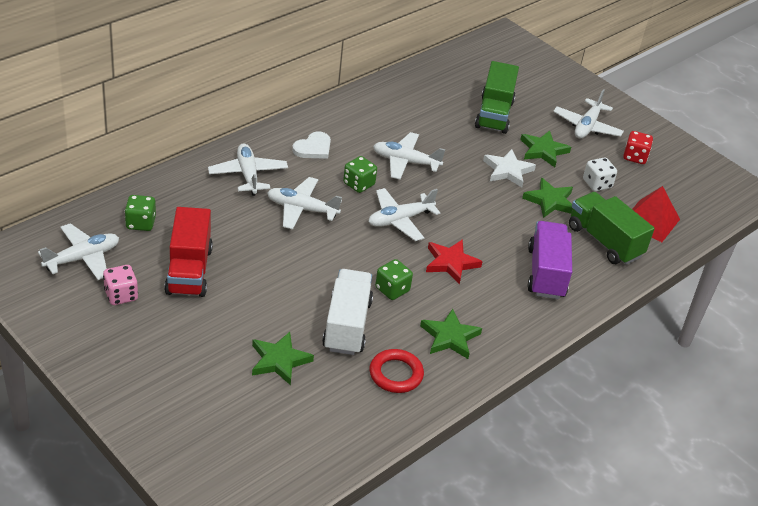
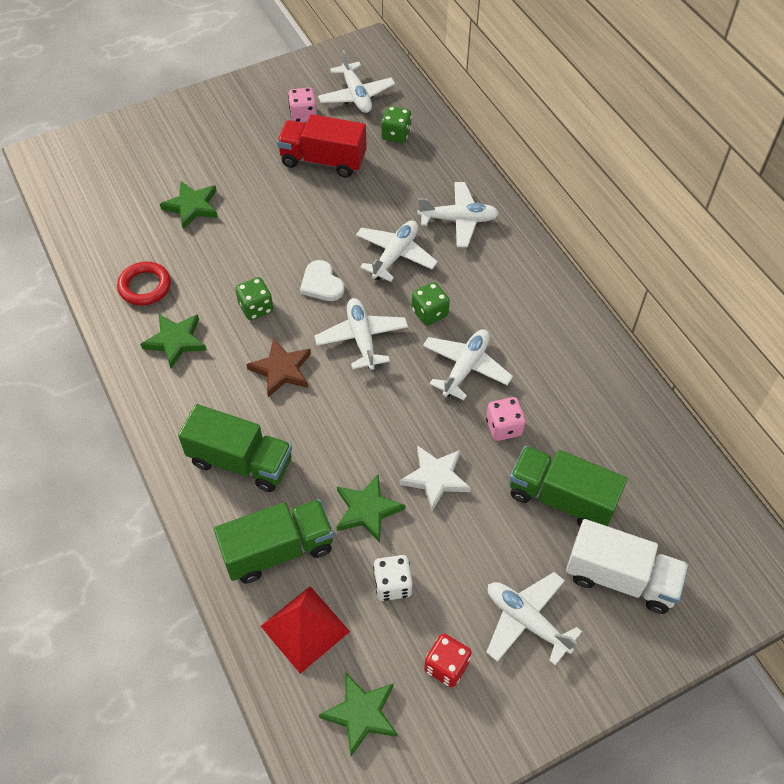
camera: 110 degrees right, 15 degrees up
(313, 148) = (500, 283): white heart -> white heart (321, 283)
(347, 325) = (218, 262): white truck -> white truck (620, 578)
(450, 141) = (503, 427): none -> pink dice
(451, 263) = (281, 370): red star -> brown star
(543, 151) = (473, 537): green star -> green star (361, 714)
(546, 273) = (240, 461): purple truck -> green truck

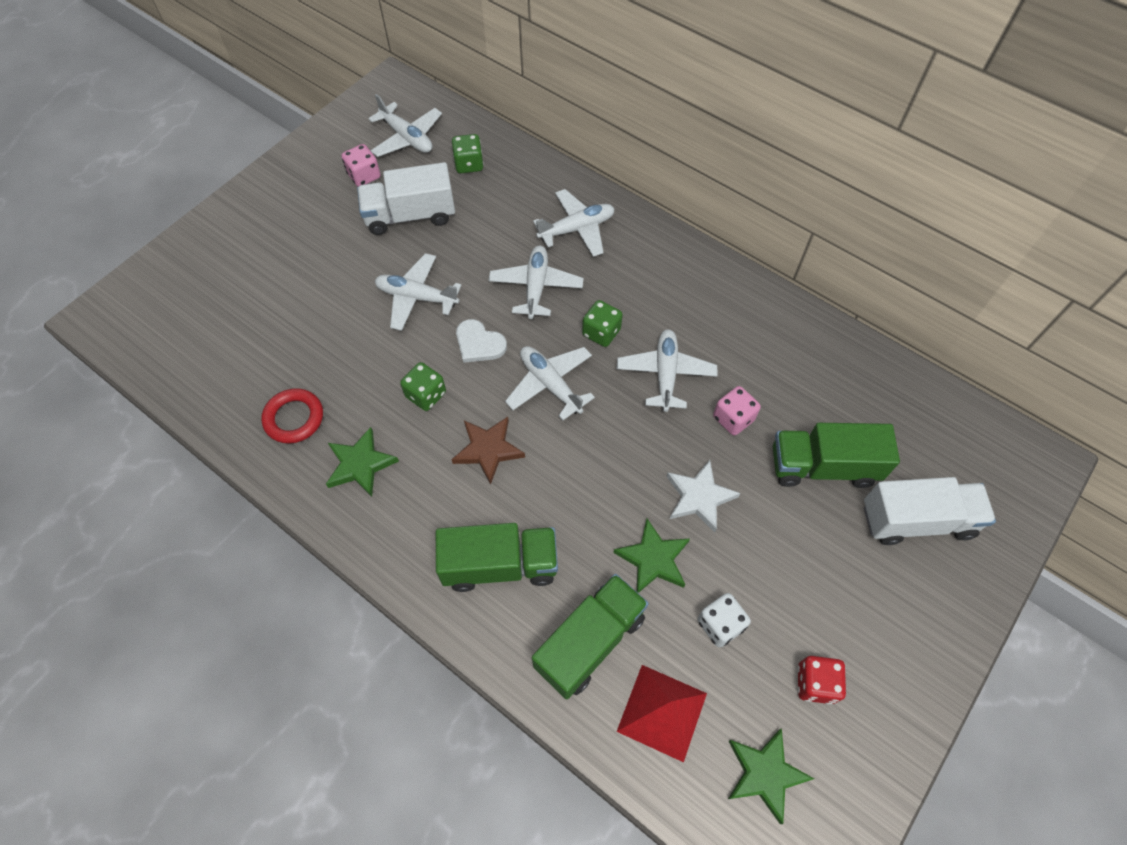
camera: 25 degrees left, 5 degrees up
(192, 206) = (298, 312): green star -> none
(323, 160) = (410, 216): red truck -> white truck
(526, 621) = (860, 602): white plane -> white plane (417, 297)

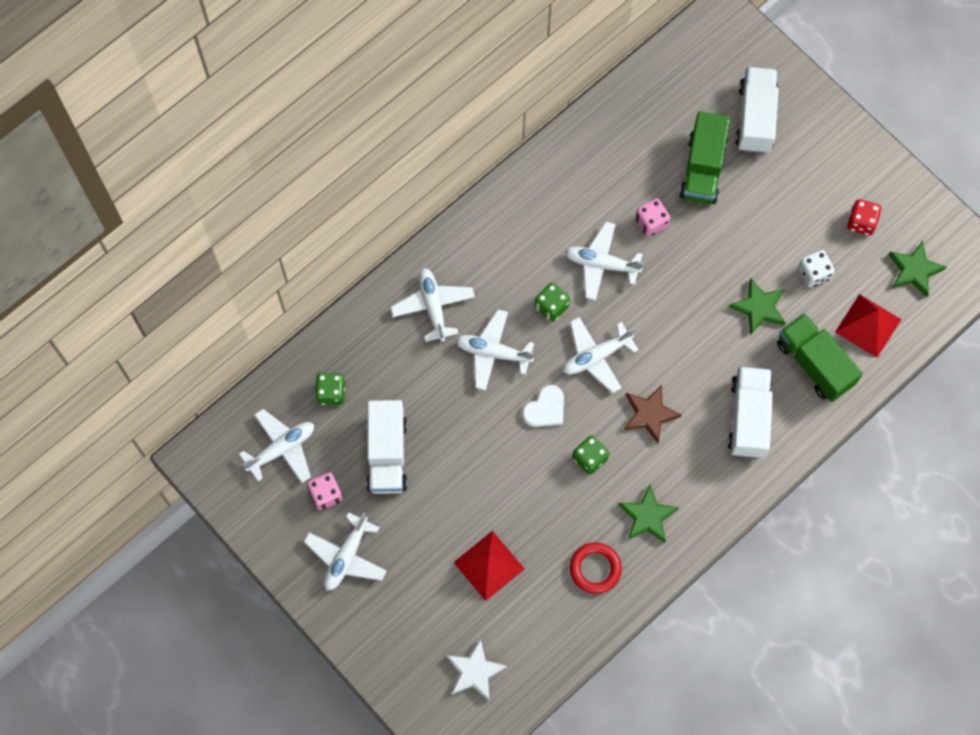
camera: 80 degrees left, 10 degrees up
(295, 317) = (489, 565): none -> red pyramid
(417, 297) = (485, 457): white plane -> white plane (346, 556)
(500, 565) = (748, 418): green truck -> white truck
(699, 497) = (714, 264): white star -> white star (475, 672)

